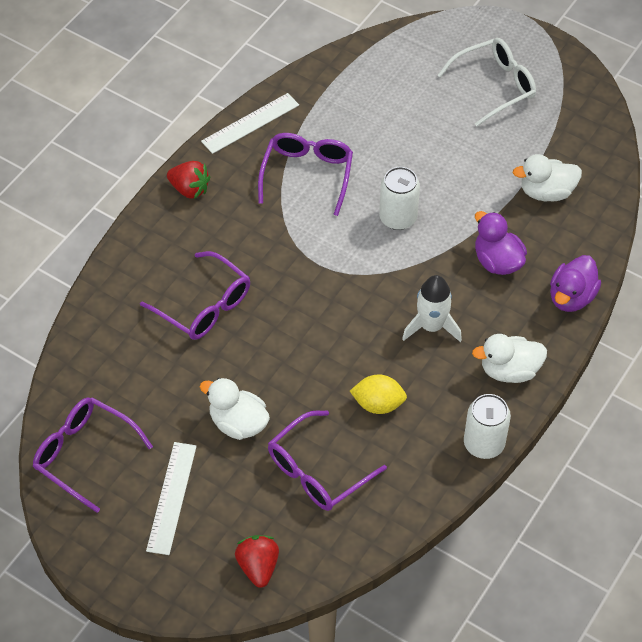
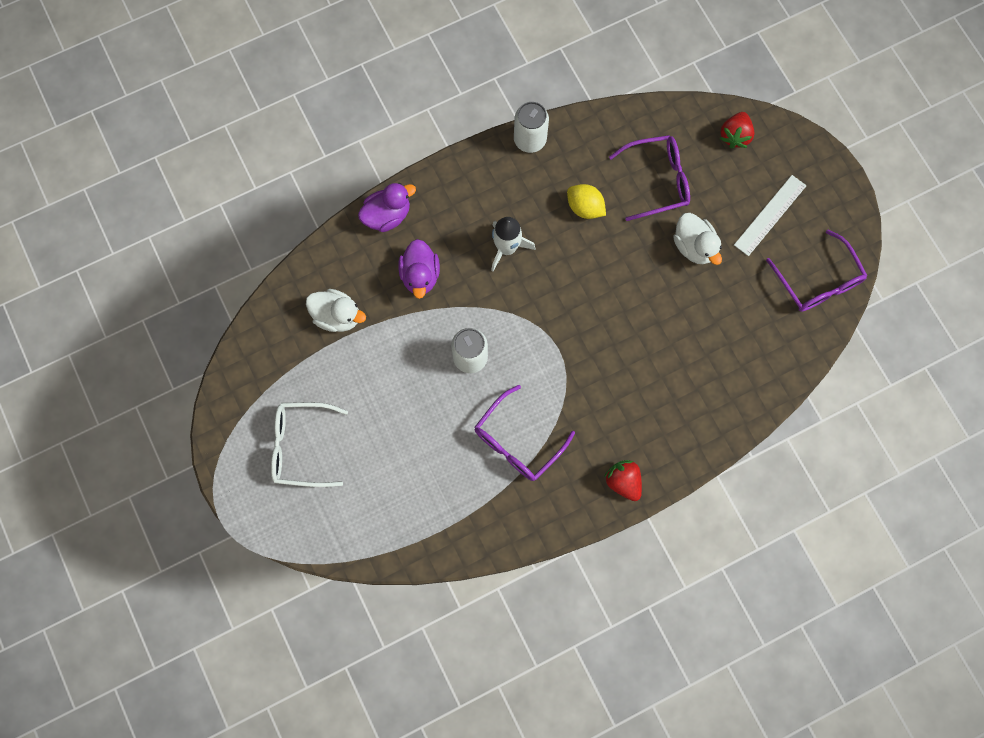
camera: 150 degrees left, 20 degrees up
(204, 306) = (668, 359): purple glasses -> none
(250, 123) = (534, 525): white ruler -> none
(509, 370) = (474, 183): white duck -> none

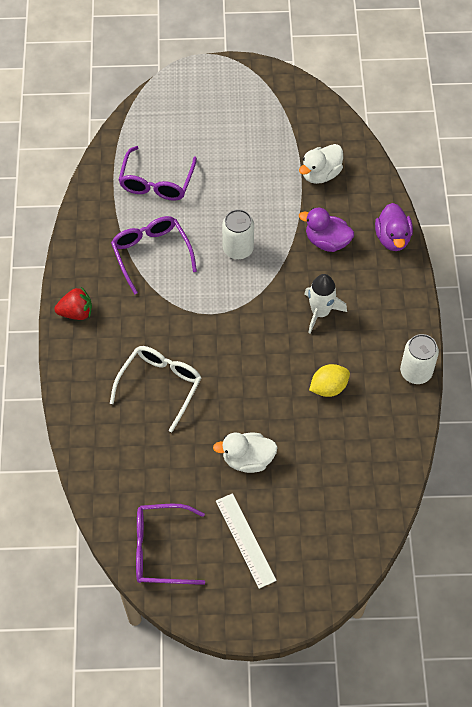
camera: 115 degrees right, 15 degrees down
(301, 446) = (228, 117): white glasses -> white glasses (160, 385)
(657, 181) = (326, 459): purple glasses -> purple glasses (156, 182)
(735, 136) = (340, 549): red strawberry -> none

